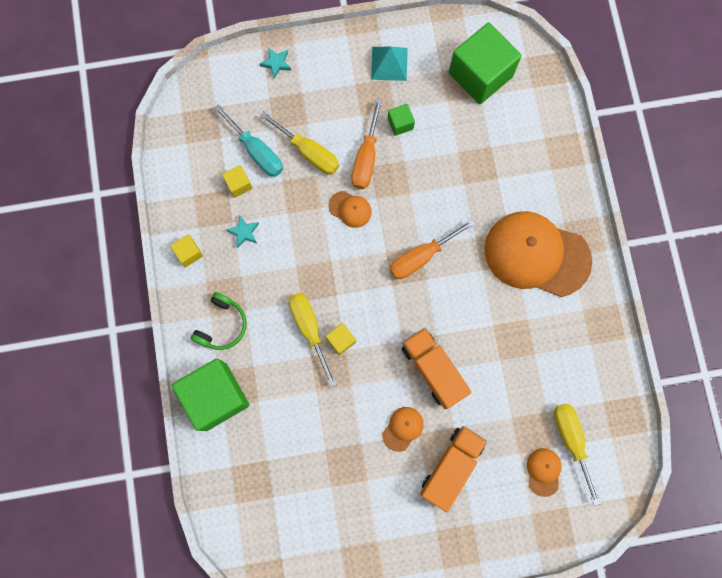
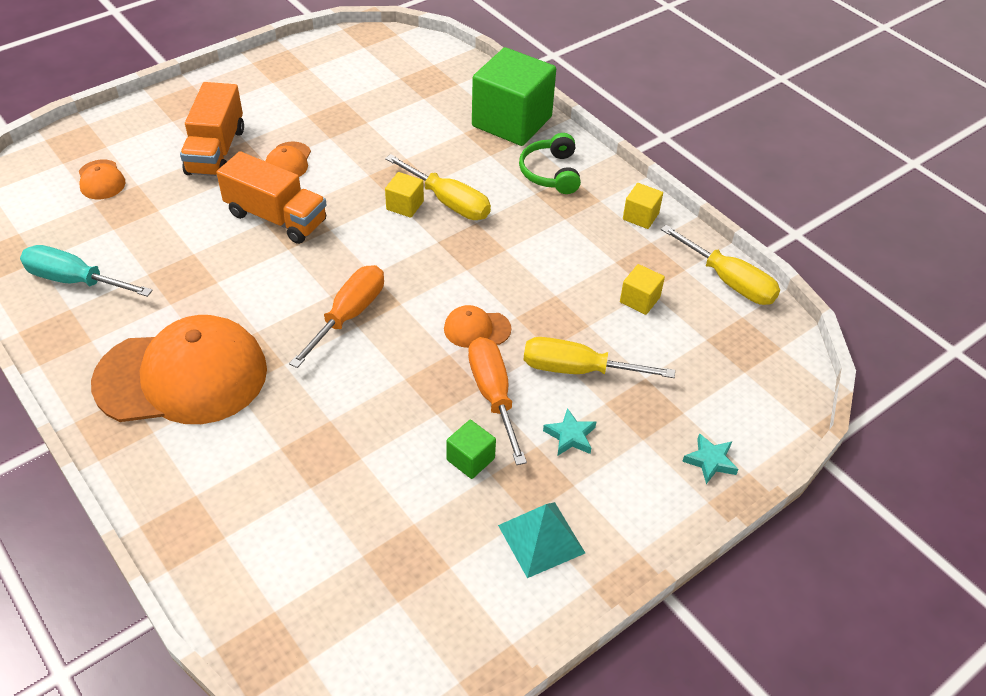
camera: 150 degrees right, 30 degrees down
(244, 232) = (593, 257): turquoise star -> turquoise star (570, 436)
(256, 151) = (647, 343): turquoise screwdriver -> turquoise screwdriver (75, 280)
(480, 75) = (378, 590): green cube -> none
(571, 441) = (72, 214): yellow screwdriver -> yellow screwdriver (729, 281)

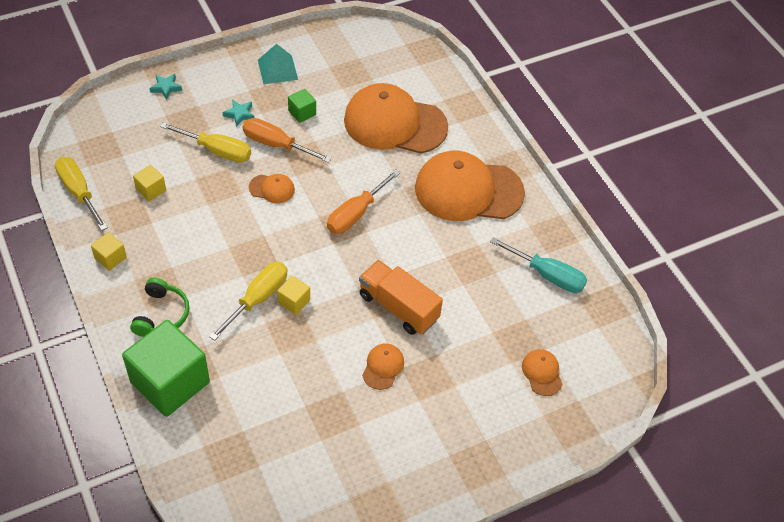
camera: 170 degrees left, 5 degrees up
(216, 151) = (445, 391): orange truck -> none
(309, 470) = (395, 123): none -> orange cap
(448, 202) = (258, 299): yellow screwdriver -> yellow screwdriver turned 75 degrees clockwise
(493, 395) = (276, 145): orange screwdriver -> orange screwdriver turned 120 degrees clockwise

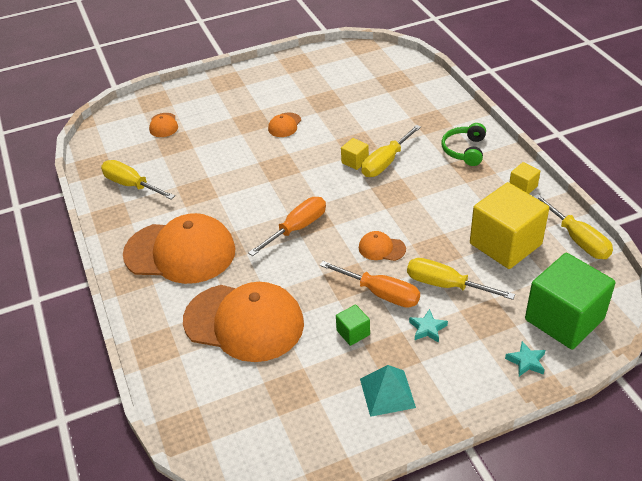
camera: 170 degrees left, 10 degrees down
(151, 190) = (505, 244): yellow cube -> yellow cube, size x2.30
(170, 382) = (446, 113): green cube -> green cube (564, 319)
(398, 307) = (267, 160): orange truck -> none
(547, 275) = (131, 185): turquoise screwdriver -> yellow screwdriver

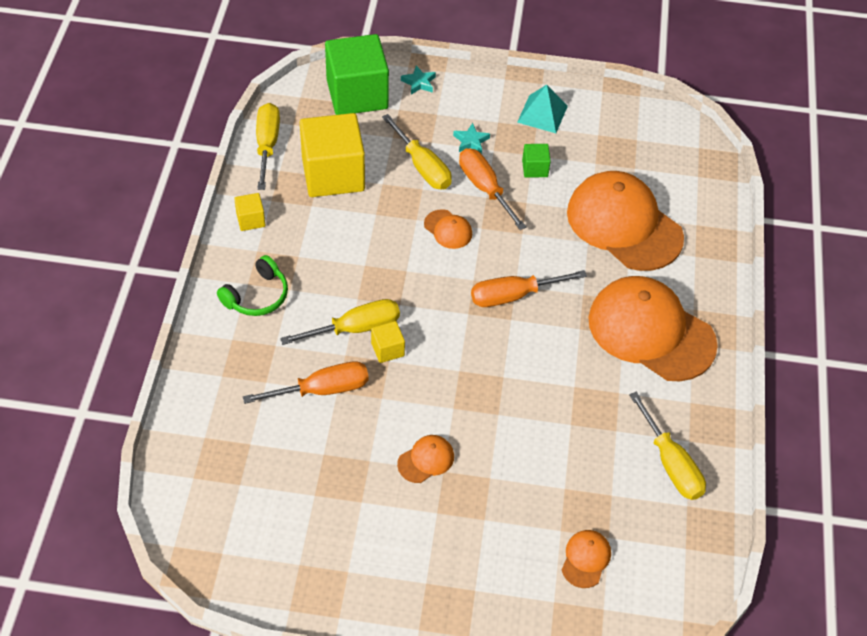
camera: 155 degrees left, 10 degrees up
(374, 127) = (322, 390): none -> orange screwdriver

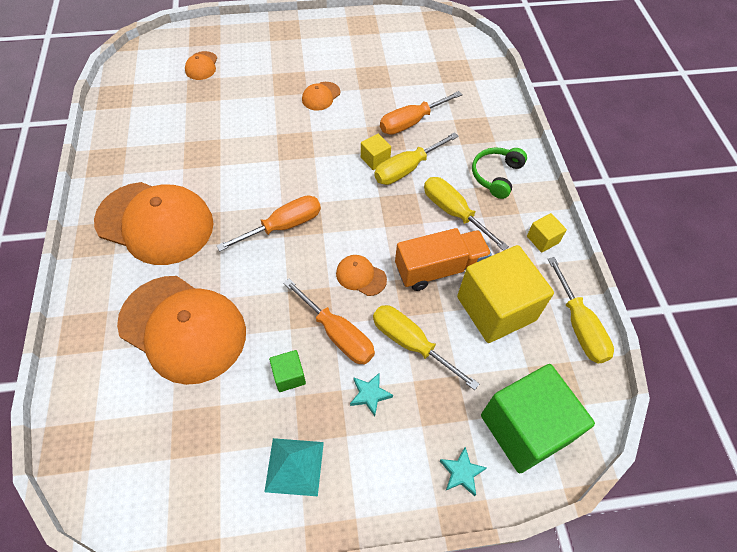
camera: 165 degrees right, 5 degrees up
(368, 218) = (439, 269): none -> orange truck
(670, 463) = (141, 128): yellow screwdriver -> yellow screwdriver (453, 212)

